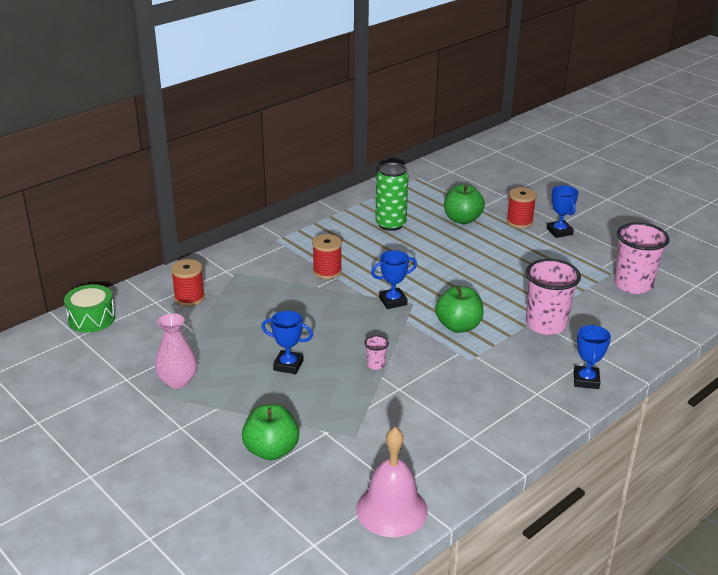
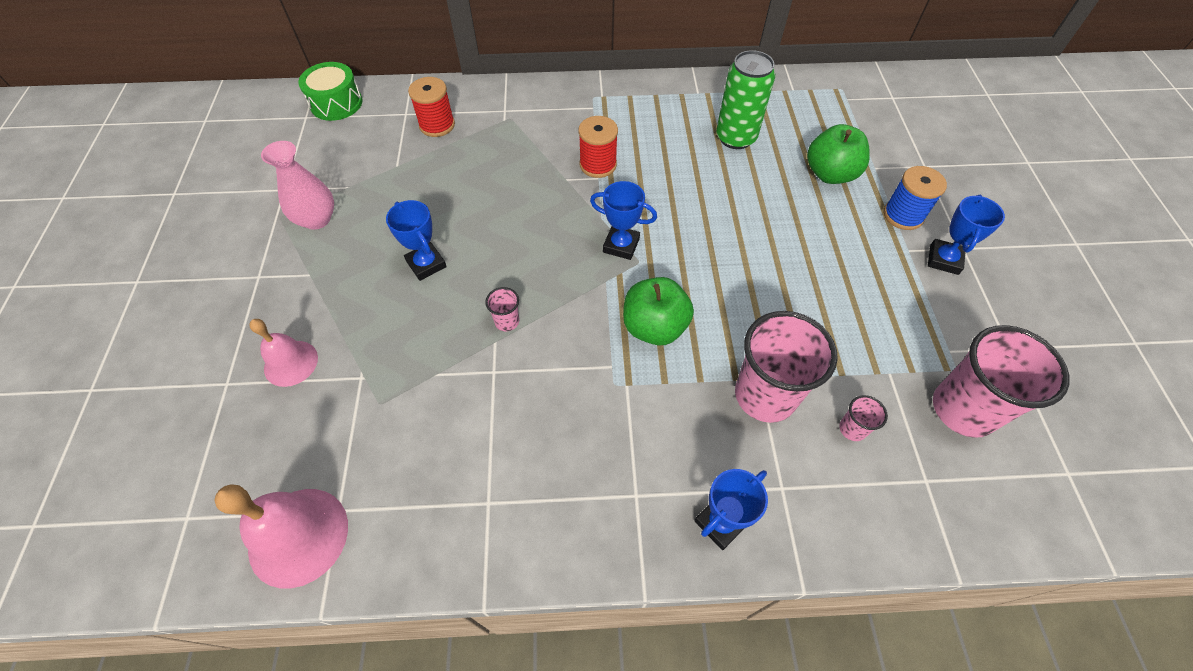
camera: 40 degrees right, 25 degrees up
(271, 450) = (291, 363): green apple -> pink bell
(519, 222) = (903, 215): red spool -> blue spool
(598, 316) = (852, 429): none -> pink cup

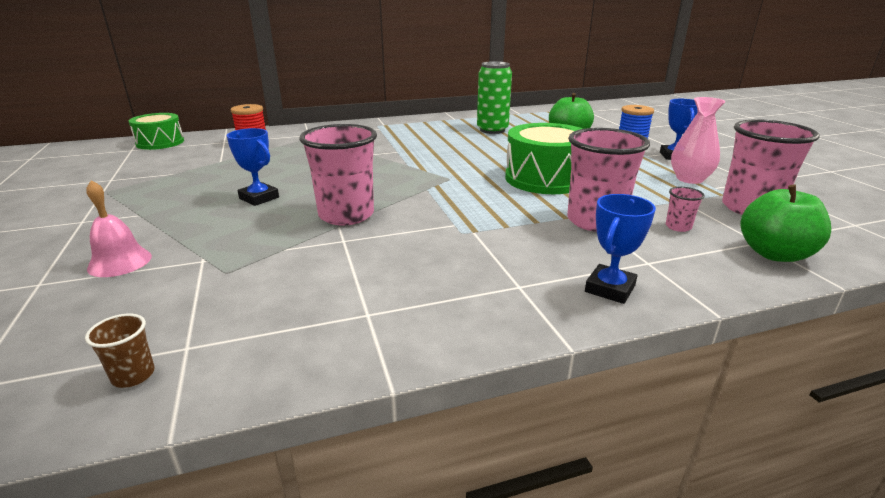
camera: 15 degrees left, 30 degrees down
(298, 536) = (133, 375): pink bell -> brown cup
(317, 219) = (145, 189): pink vase -> pink vase (689, 179)
(507, 321) = (346, 215): pink cup -> pink cup, size x2.33
(598, 165) = (394, 147): red spool -> none
(621, 245) = (431, 174): blue trophy -> none
(654, 327) = (480, 203): green apple -> green apple (774, 254)
(750, 285) = (545, 178): none -> green drum

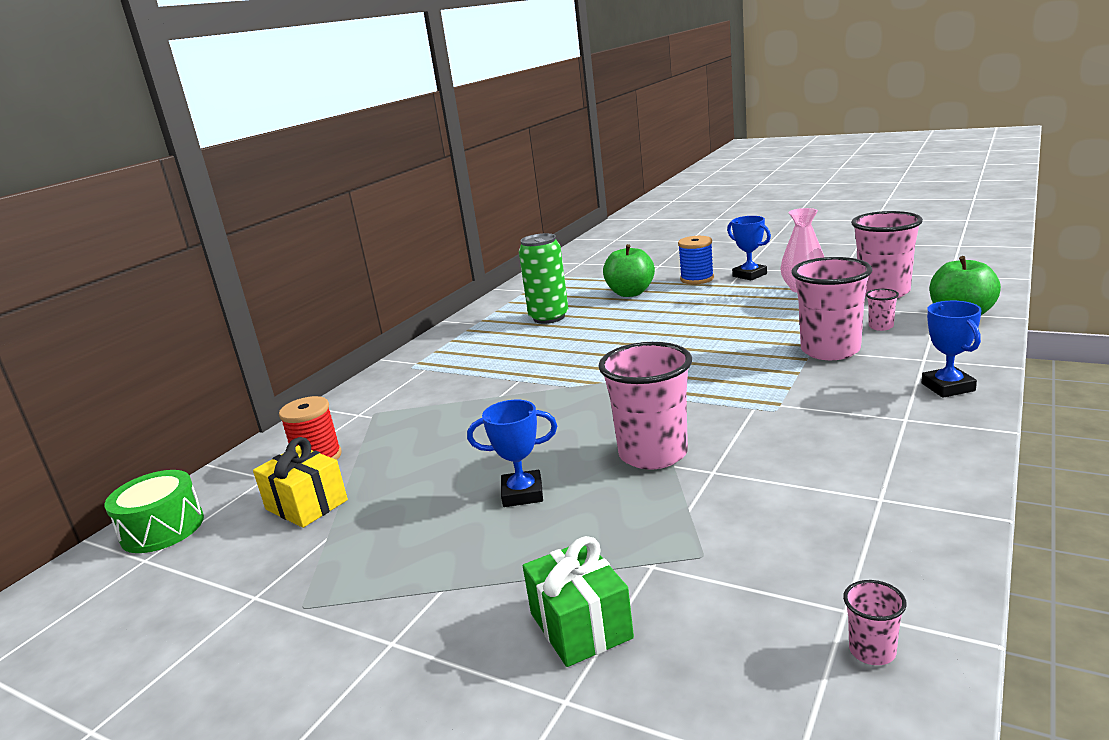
camera: 40 degrees left, 5 degrees down
(120, 262) = (580, 625): pink bell -> green gift
(133, 375) = (872, 651): brown cup -> pink cup
(204, 158) = (306, 505): none -> yellow gift
(545, 178) = (714, 337): green drum -> none

